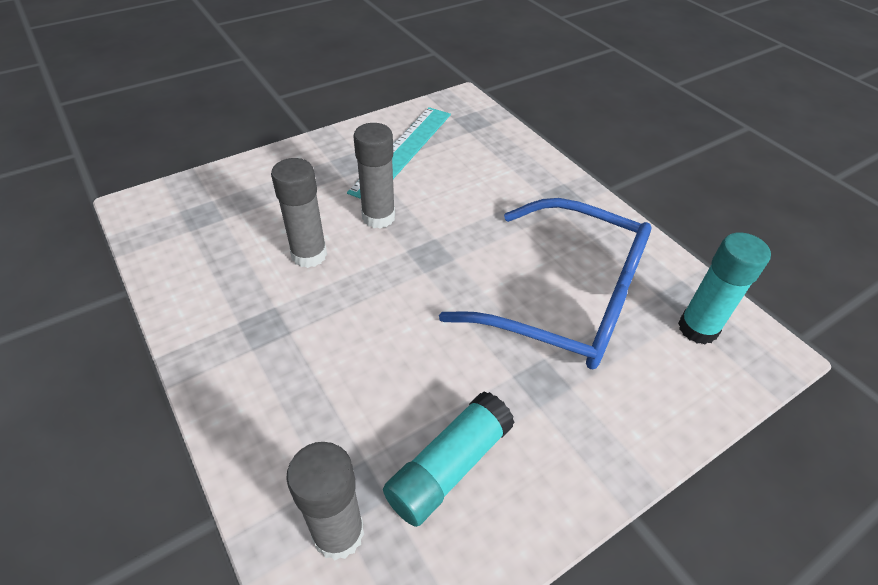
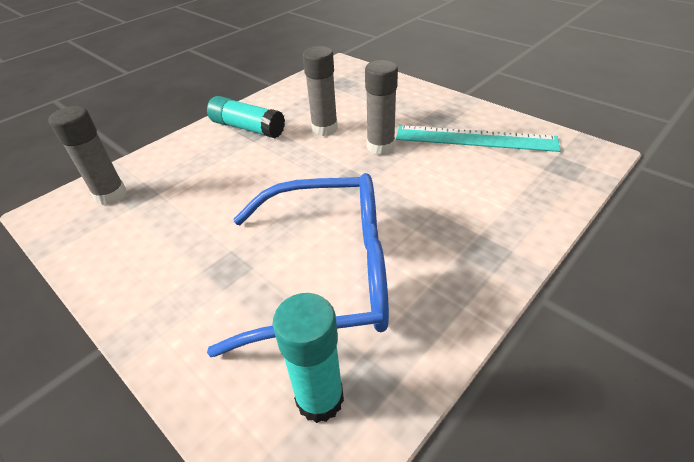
camera: 80 degrees right, 5 degrees down
(449, 466) = (150, 230): turquoise glue stick -> turquoise glue stick (247, 128)
(566, 300) = (327, 274): blue glasses -> blue glasses turned 105 degrees counterclockwise

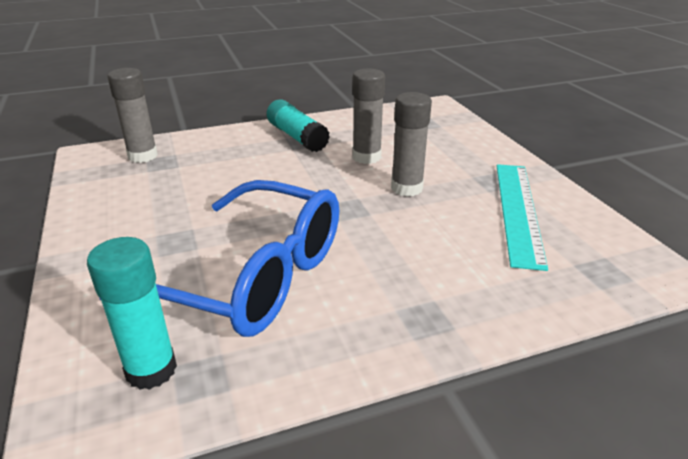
camera: 25 degrees right, 10 degrees down
(475, 138) = (518, 211): turquoise ruler -> turquoise ruler turned 60 degrees clockwise

